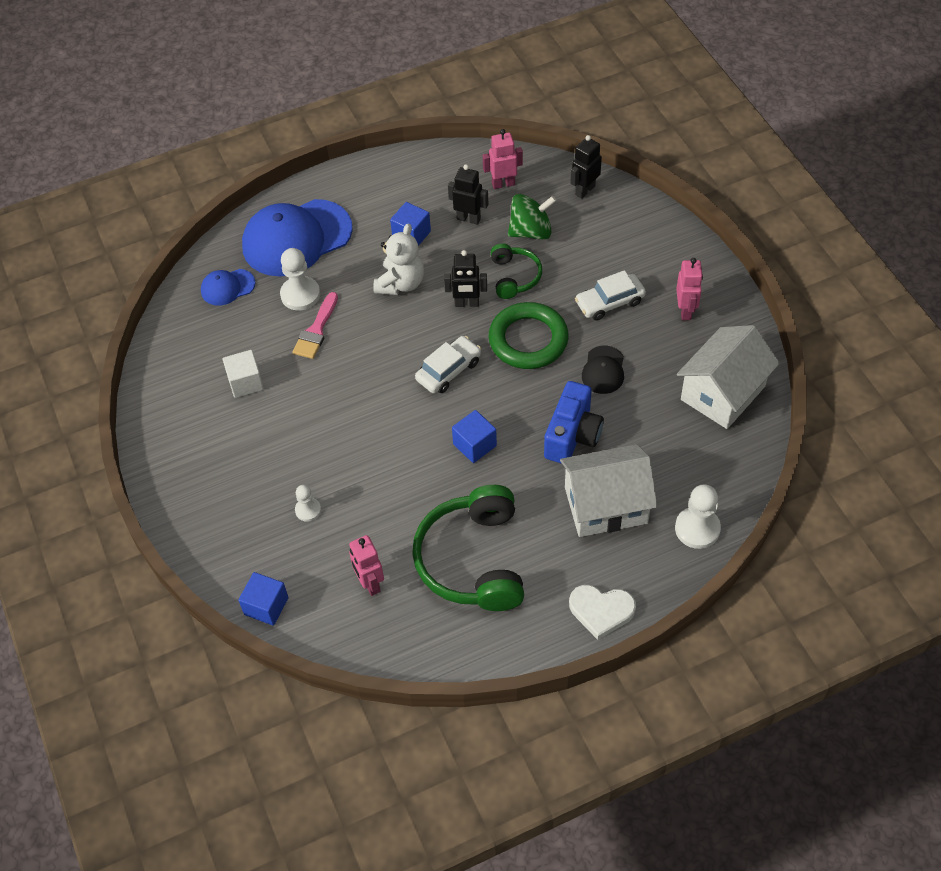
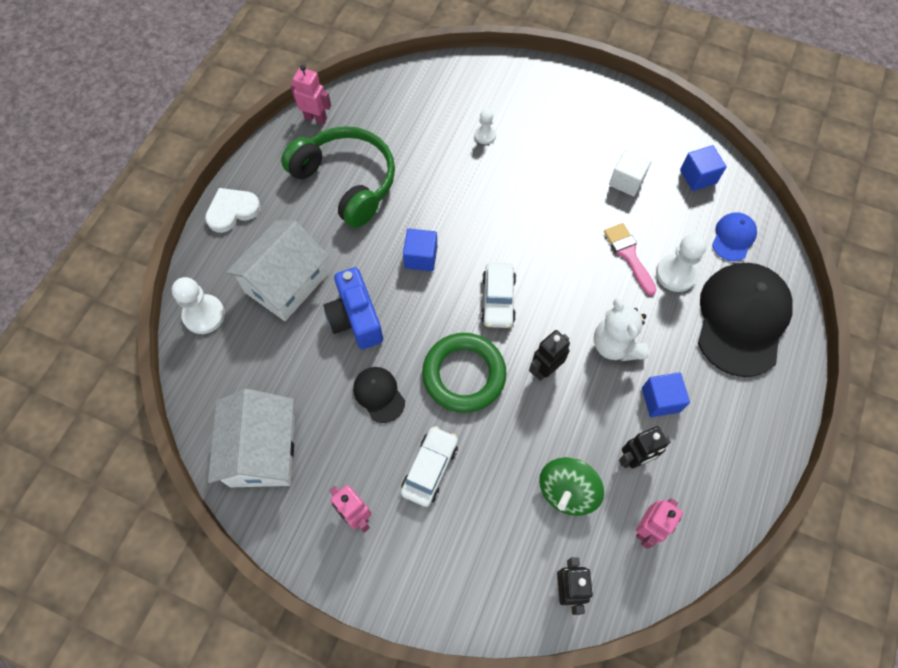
camera: 135 degrees right, 10 degrees up
(266, 606) = (446, 70): blue cube -> blue cube (698, 176)
(296, 238) = (742, 319): blue cap -> black cap
(370, 583) = (398, 123): pink robot -> pink robot (316, 118)
(514, 277) = (533, 428): green headphones -> none

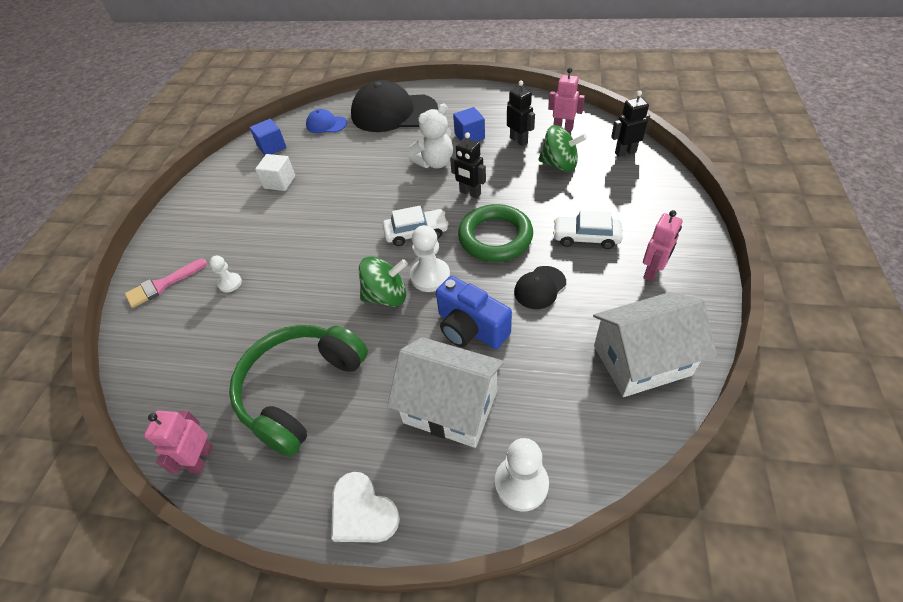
camera: 100 degrees left, 15 degrees down
(355, 318) = (470, 328): blue camera -> blue camera turned 75 degrees clockwise
(421, 257) = (386, 296): blue cube -> green spinning top
(629, 255) = (353, 169): pink brush -> pink brush (162, 285)
(676, 274) = (364, 144): white pawn -> white pawn (430, 276)

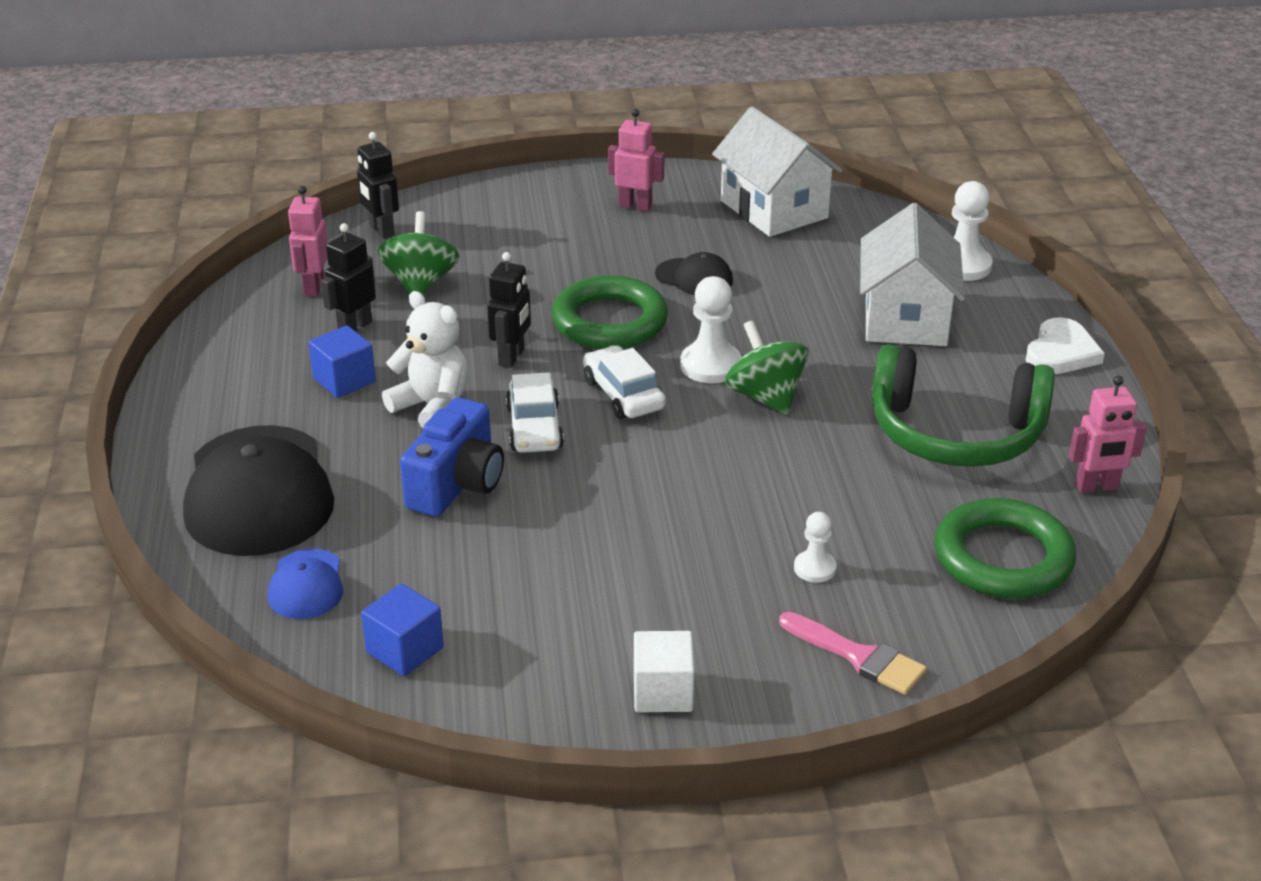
camera: 110 degrees left, 15 degrees down
(179, 373) = (1003, 558): none -> green ring
(279, 182) = (528, 595): white cube -> white cube (663, 692)
(470, 328) = (786, 320): blue camera -> blue camera (457, 484)
(586, 237) = (586, 251): white car -> white car (534, 428)

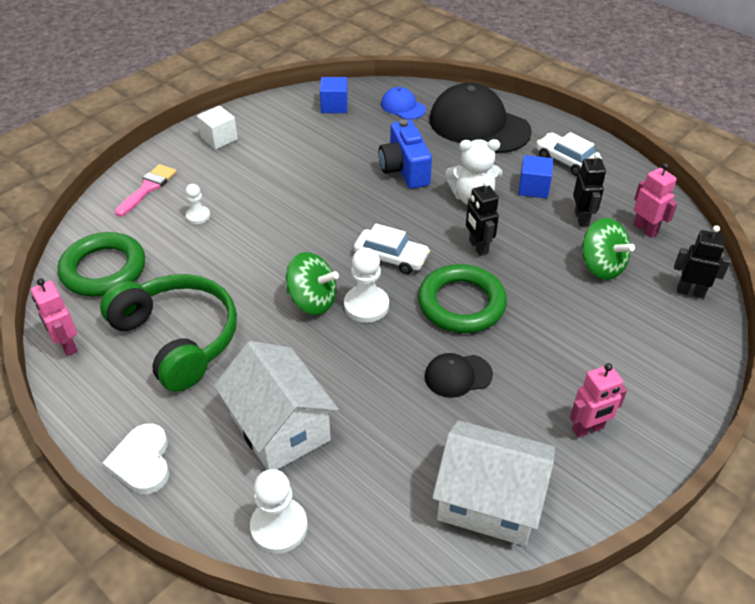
camera: 140 degrees right, 10 degrees up
(534, 428) = (409, 214): white car -> white car (566, 161)
(858, 656) = (148, 188): pink brush -> pink brush turned 120 degrees clockwise
(955, 433) = (177, 339): green headphones -> green headphones turned 75 degrees clockwise
(1096, 487) = (67, 345): pink robot -> pink robot turned 75 degrees counterclockwise

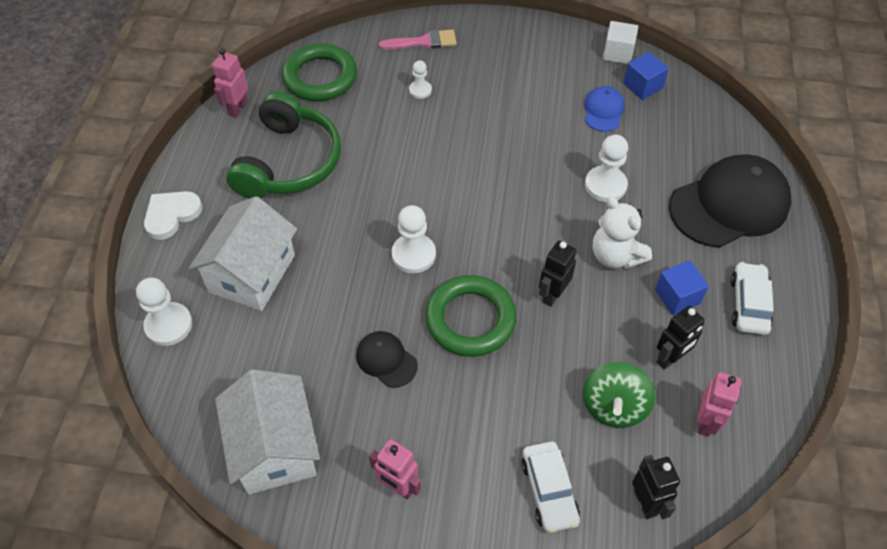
camera: 55 degrees right, 10 degrees up
(219, 138) = (521, 43): white cube -> white cube (617, 53)
(312, 301) = (389, 217): green spinning top -> none
(391, 258) = (483, 239): white car -> white car (549, 491)
(403, 107) = (695, 133): blue cap -> blue cap (603, 111)
(404, 170) = (605, 185): blue camera -> white pawn
(479, 125) = (729, 205): black cap -> black cap turned 60 degrees clockwise

